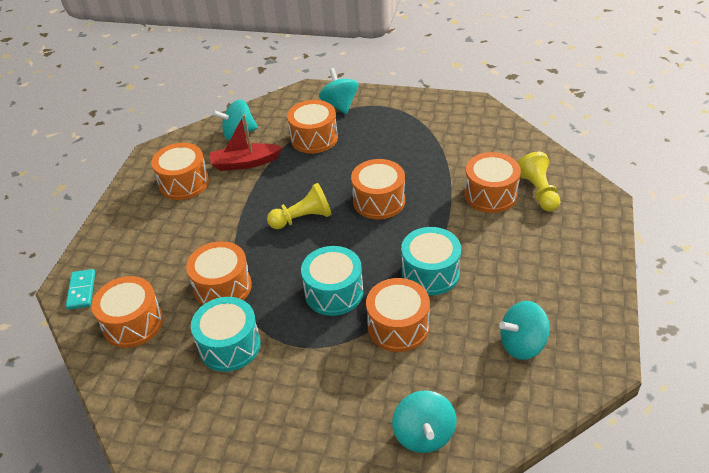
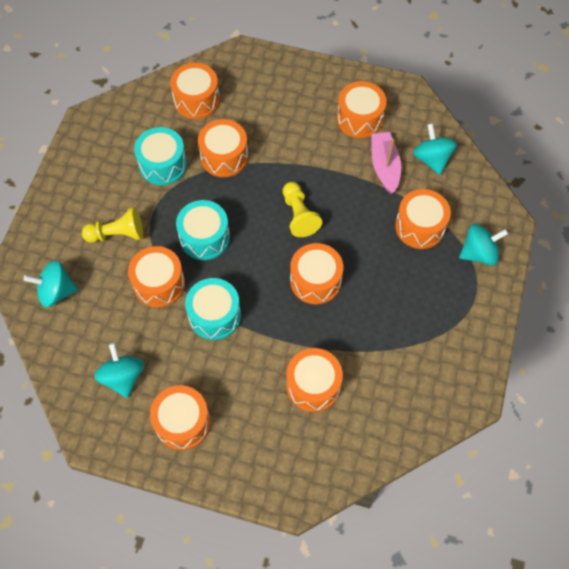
camera: 90 degrees right, 20 degrees up
(81, 291) = (236, 62): turquoise domino -> none
(245, 163) = (384, 166): red boat -> pink boat
(538, 192) = (312, 434): yellow pawn -> yellow pawn (117, 234)
(558, 285) = (182, 422): none -> orange drum

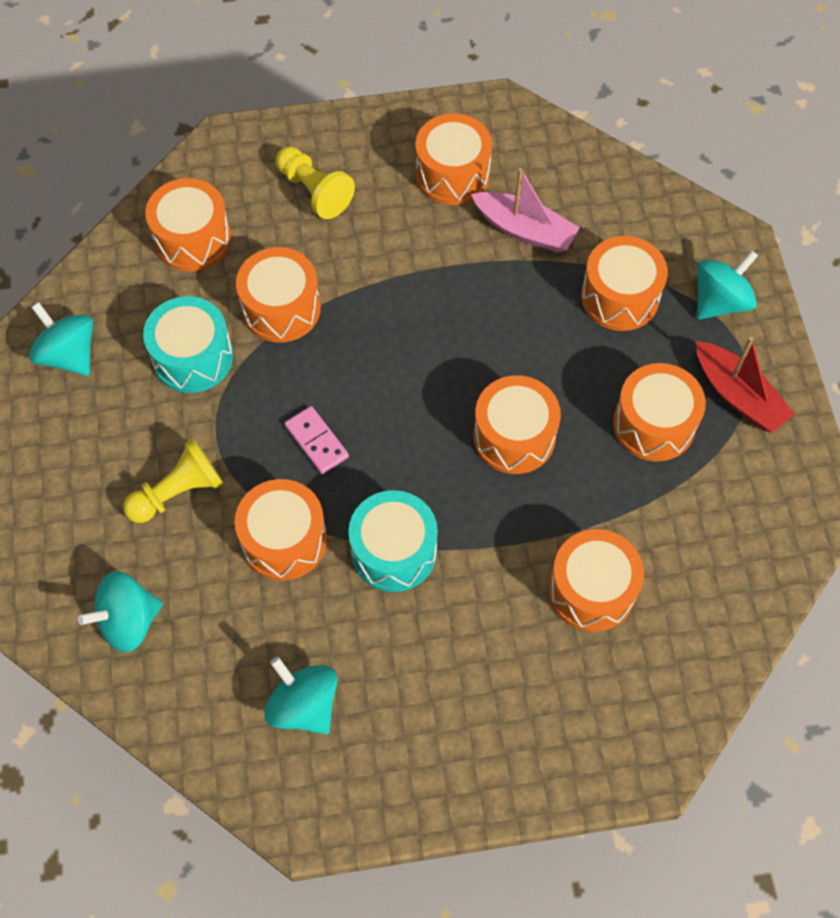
camera: 25 degrees left, 0 degrees up
(182, 422) = (431, 731): orange drum -> orange drum (654, 424)
(204, 237) = (316, 441): turquoise drum -> pink domino
(299, 215) = (439, 350): yellow pawn -> yellow pawn (314, 191)
(384, 166) = (524, 230): pink boat -> pink boat turned 150 degrees clockwise
(432, 159) = (585, 193): turquoise spinning top -> turquoise spinning top (69, 355)
(460, 312) = (738, 395): none -> red boat

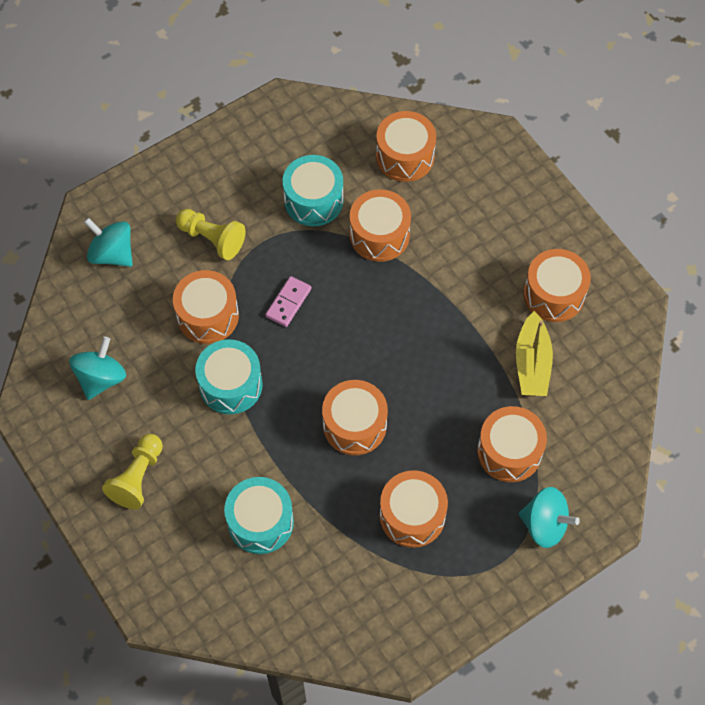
camera: 65 degrees right, 0 degrees up
(69, 355) = (278, 129): turquoise spinning top -> none
(314, 191) = (486, 212): yellow pawn -> yellow pawn (138, 477)
(524, 230) = (532, 363): pink boat -> yellow boat
(591, 590) = (260, 522): orange drum -> turquoise drum
(738, 395) = (467, 567): red boat -> none

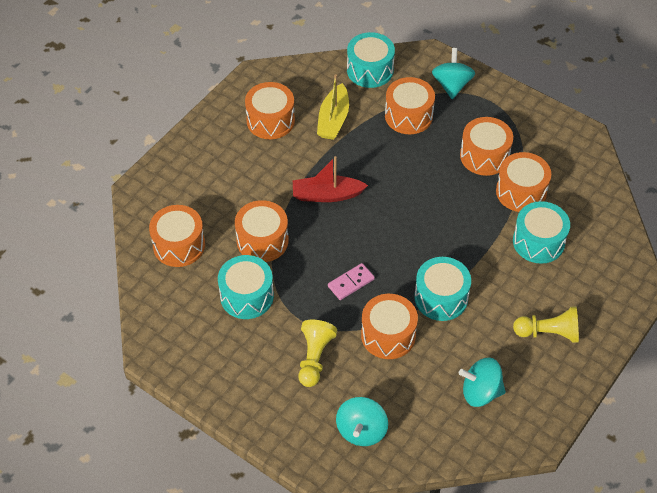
camera: 110 degrees left, 10 degrees down
(288, 302) = (351, 283): pink domino -> pink domino turned 45 degrees counterclockwise
(354, 425) = (434, 208): orange drum -> orange drum (521, 192)
(418, 318) = (327, 195): none -> red boat
(532, 363) = (333, 119): yellow boat -> yellow boat turned 120 degrees clockwise
(603, 434) = (370, 70): none -> turquoise drum

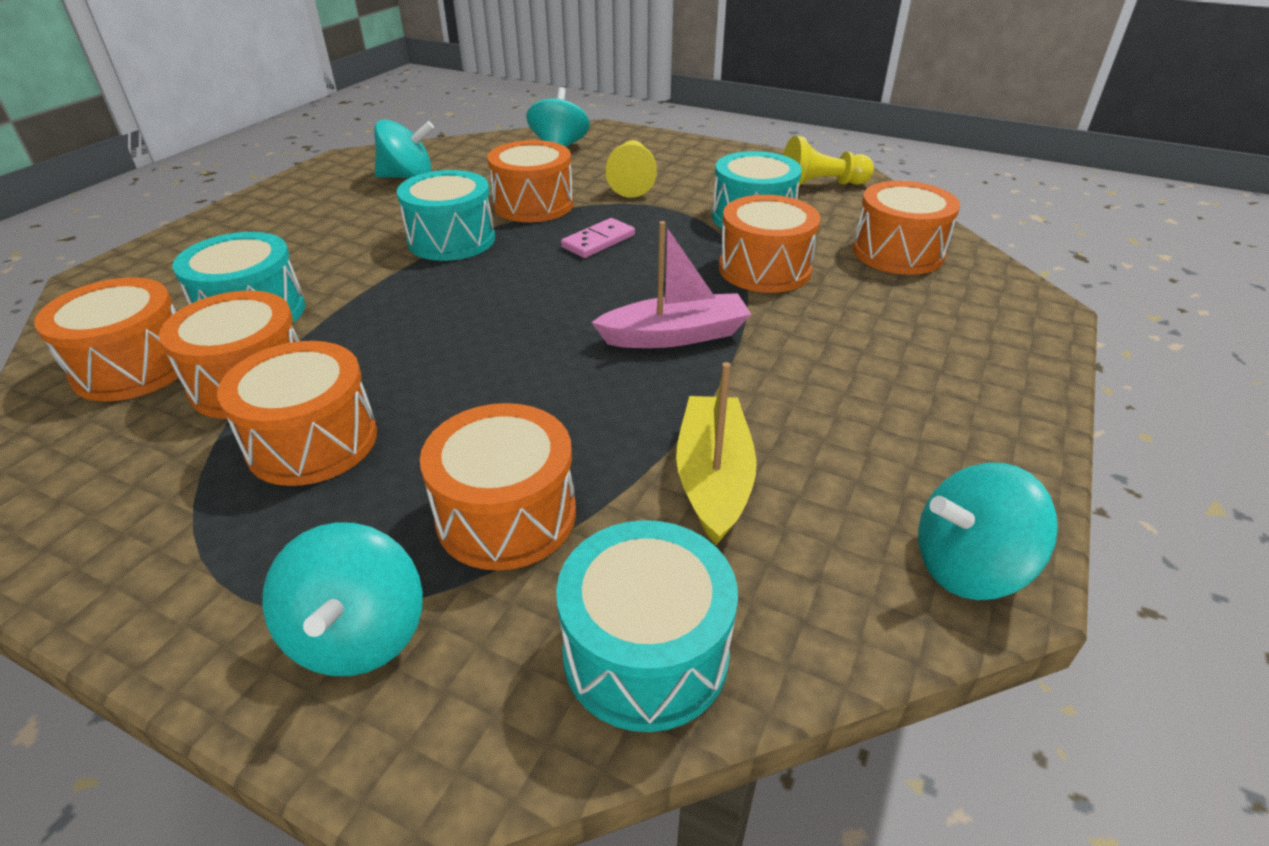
camera: 170 degrees right, 15 degrees down
(264, 79) = (968, 566): none -> turquoise spinning top
(270, 120) = (873, 456): orange drum -> orange drum (134, 367)
(327, 195) = (675, 335): red boat -> pink boat
(548, 333) = (289, 224): yellow pawn -> yellow pawn (821, 185)

